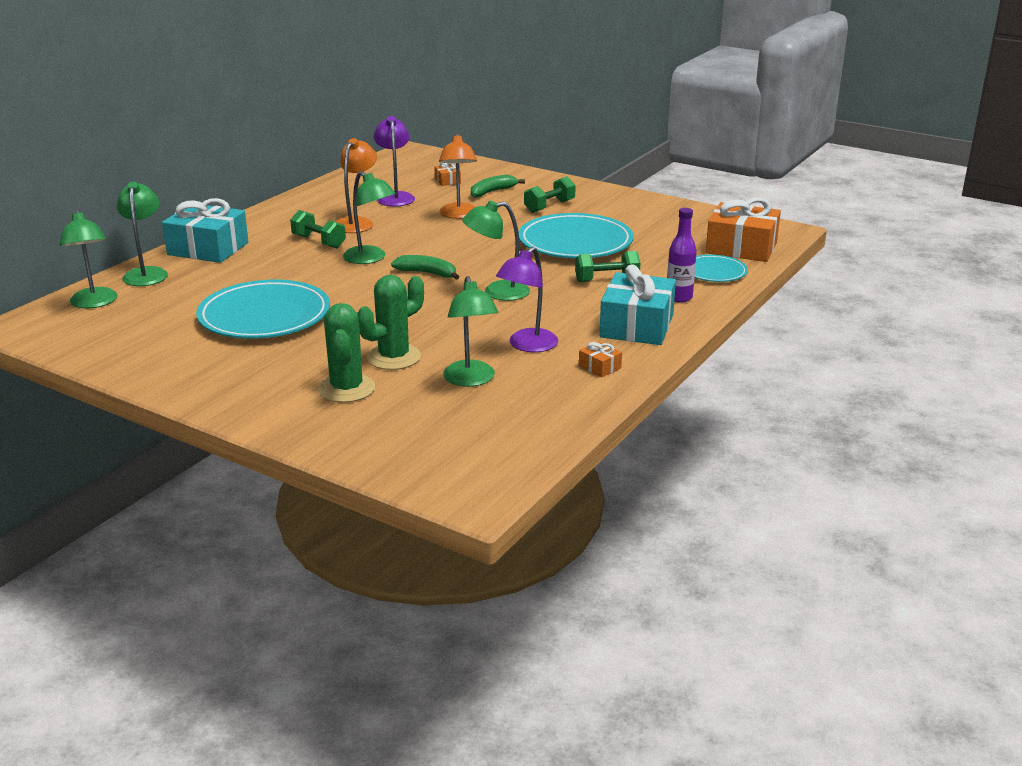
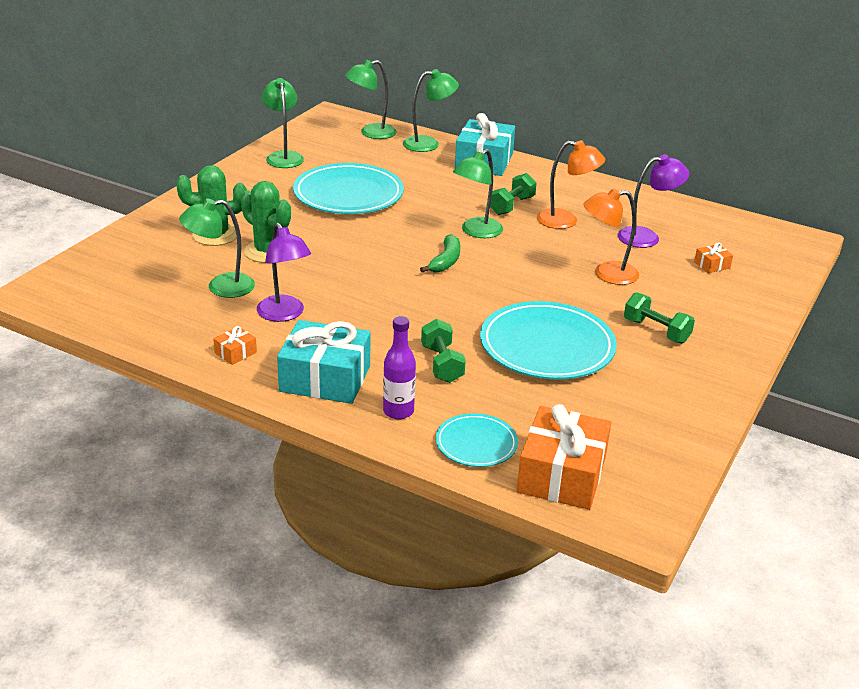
camera: 85 degrees right, 5 degrees up
(492, 192) = (689, 293): green banana -> none
(497, 292) = (404, 298): green lamp -> green lamp (283, 156)
(527, 346) = (284, 314): purple lamp -> purple lamp turned 150 degrees counterclockwise

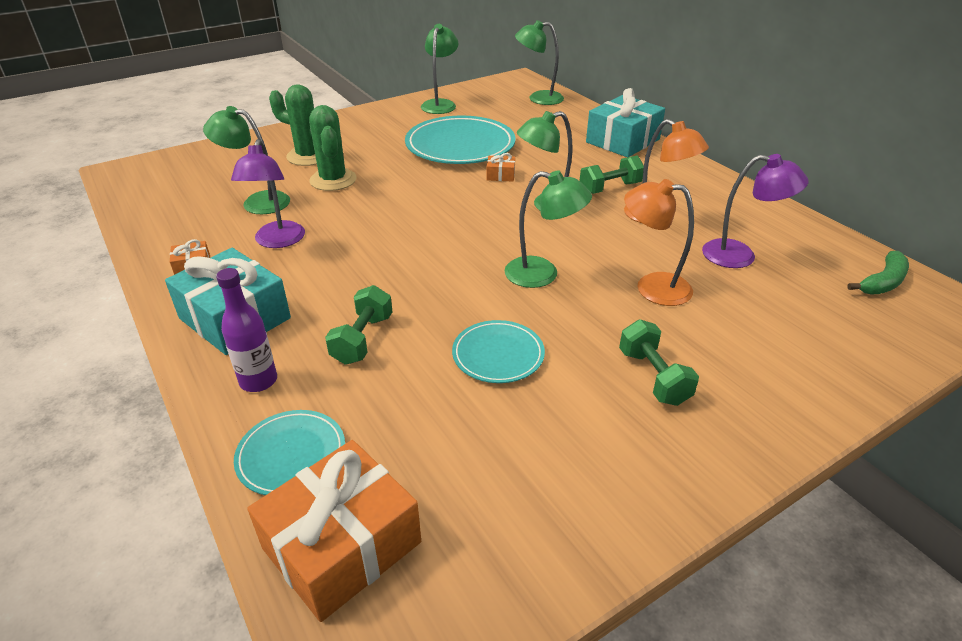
camera: 30 degrees right, 5 degrees up
(428, 144) = (583, 116): green lamp -> green lamp (542, 274)
(445, 261) = (485, 228): green banana -> green banana (882, 282)
(547, 346) = (498, 355): turquoise plate -> turquoise plate, size x0.54
(712, 265) = (801, 311): orange gift -> orange gift (500, 175)

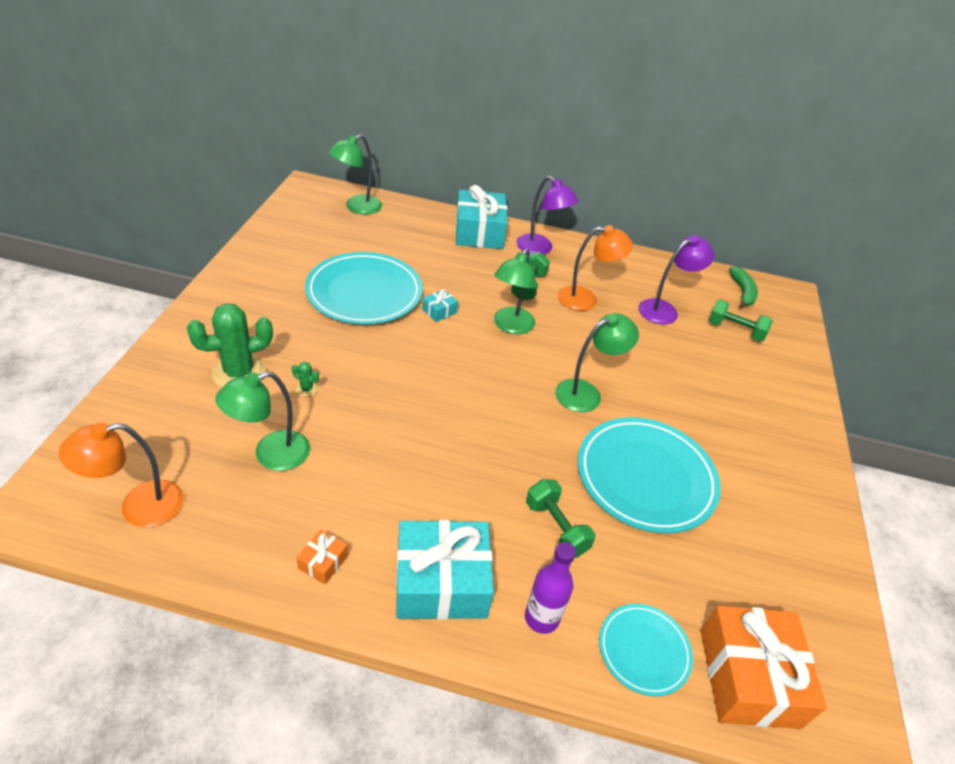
camera: 50 degrees left, 5 degrees up
(277, 241) = (358, 485): purple lamp -> purple lamp (540, 249)
(333, 180) = (306, 389): green cactus -> green cactus, size x0.41
(440, 104) = (278, 248): green lamp -> none
(498, 355) = (645, 477): turquoise plate -> turquoise plate, size x1.86
(500, 175) = (439, 311): orange gift -> turquoise gift
(652, 287) = (653, 364): orange lamp -> orange lamp (138, 507)
(653, 377) = (731, 434): green dumbbell -> green dumbbell (735, 330)

